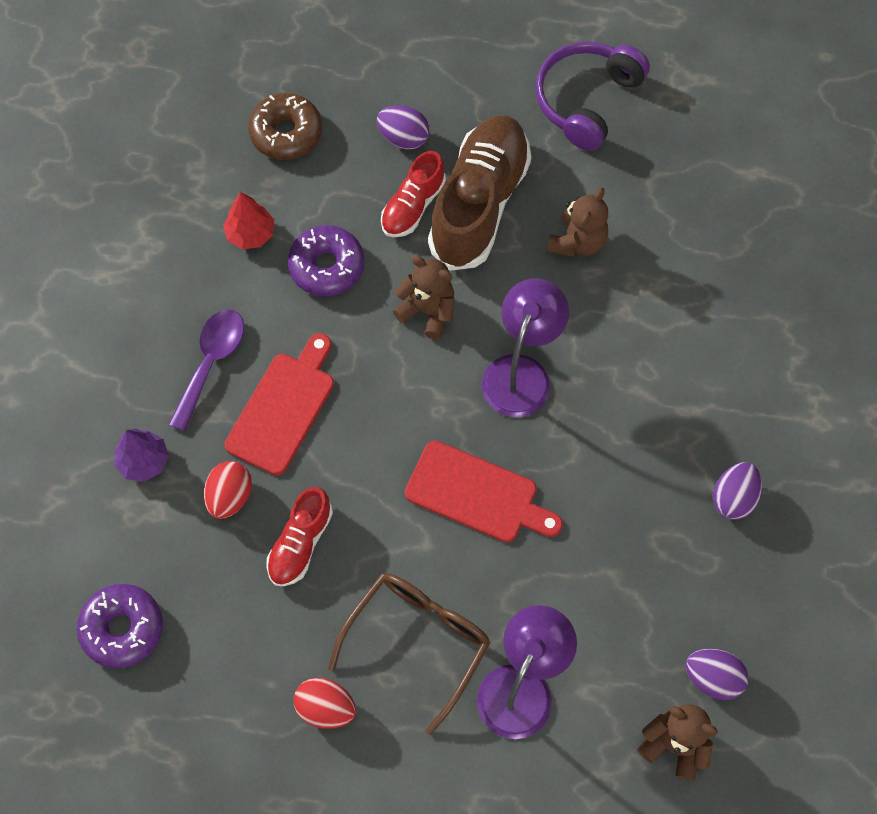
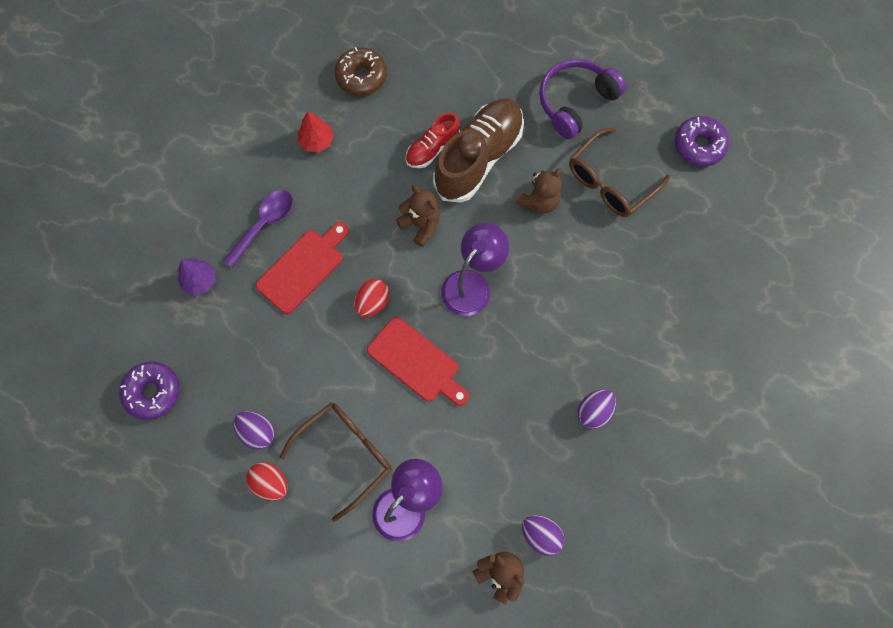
camera: 15 degrees right, 5 degrees up
(230, 496) = (249, 320): red egg -> red egg (372, 303)
(300, 543) = (287, 365): red shoe -> none
(327, 266) = (361, 176): purple donut -> purple donut (699, 145)
(403, 138) = (440, 98): purple egg -> purple egg (257, 432)
(664, 194) = (610, 182): none -> brown glasses

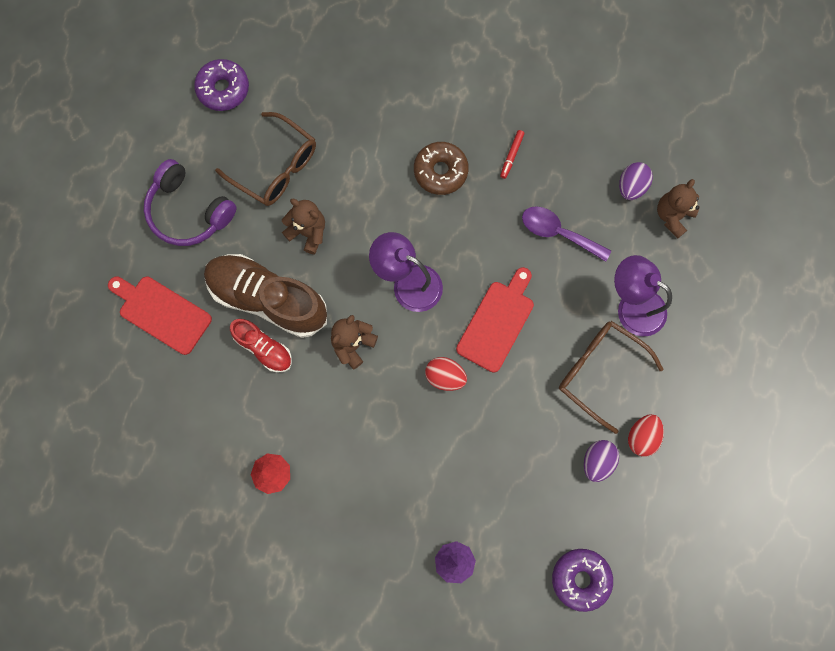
camera: 100 degrees left, 5 degrees up
(264, 224) = (379, 508): purple spoon -> purple spoon (558, 233)
(303, 268) = (421, 455): red cutting board -> red cutting board (162, 313)
(361, 76) = (185, 441): brown donut -> brown donut (440, 171)
(594, 411) = (511, 156): purple egg -> red marker

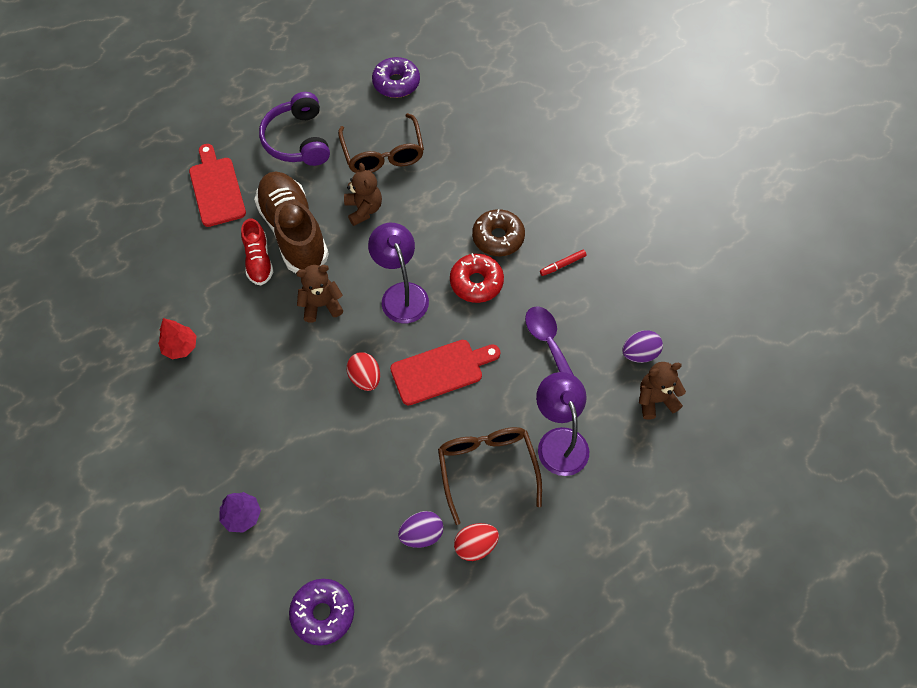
camera: 40 degrees right, 15 degrees down
(458, 225) = (476, 282): none -> red donut

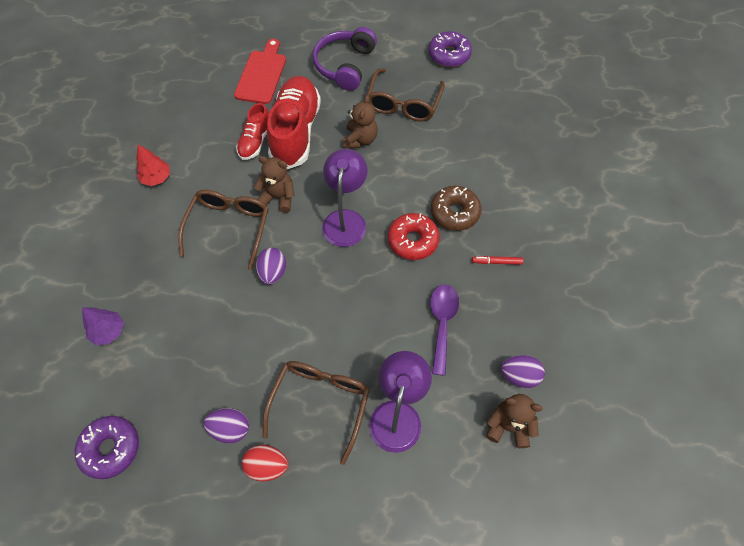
camera: 30 degrees right, 0 degrees up
(292, 357) = (229, 227): none -> brown glasses
(293, 232) = (296, 132): brown shoe -> red shoe
(365, 378) = (273, 272): red egg -> purple egg
(441, 371) = (336, 298): red cutting board -> none

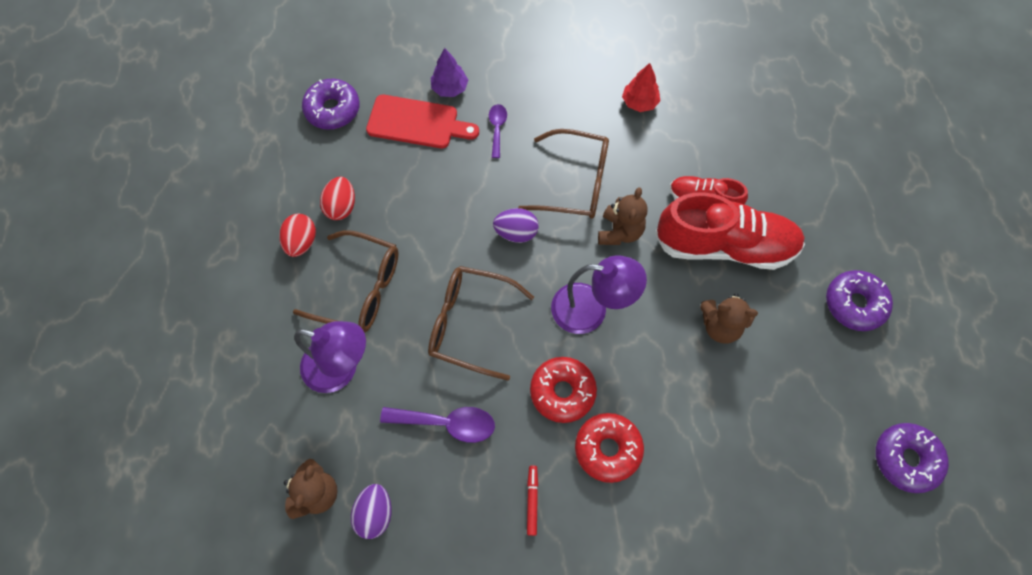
camera: 90 degrees right, 5 degrees up
(163, 288) = (497, 128): none -> purple spoon
(230, 429) = (341, 206): purple egg -> red egg
(262, 75) = (818, 198): red cutting board -> red cutting board (417, 123)
(345, 65) = (854, 304): purple headphones -> purple donut
(403, 104) = (792, 385): brown glasses -> brown glasses (469, 324)
(454, 212) = (608, 449): brown donut -> red donut

